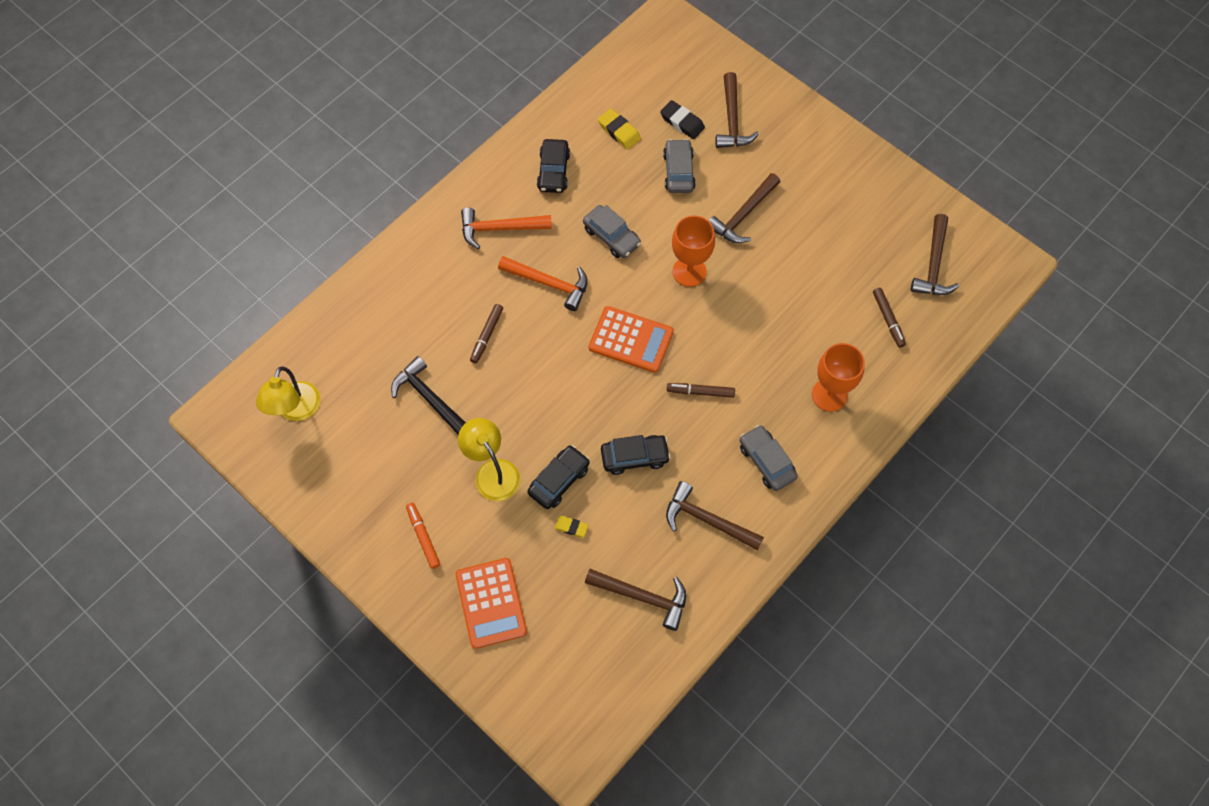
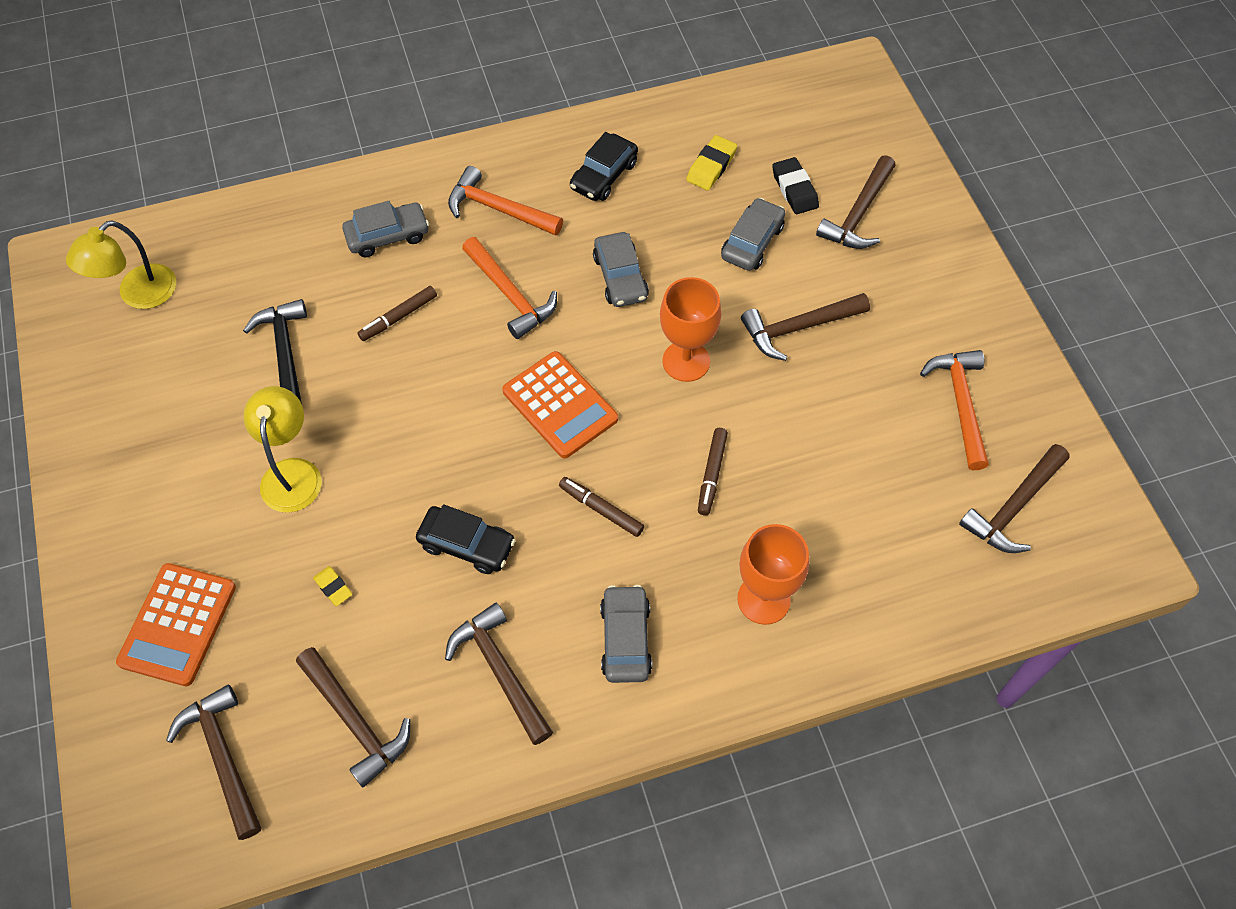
camera: 30 degrees right, 5 degrees down
(423, 537) = (162, 505): orange marker -> none
(438, 284) = (387, 236): none -> grey car
(559, 480) = (359, 524): black car -> none
(579, 662) = (223, 756): none -> brown hammer
(619, 131) = (711, 166): yellow eraser -> yellow eraser turned 45 degrees clockwise
(867, 216) = (960, 404): none -> orange hammer
(888, 319) = (905, 545): brown marker -> brown marker (712, 474)

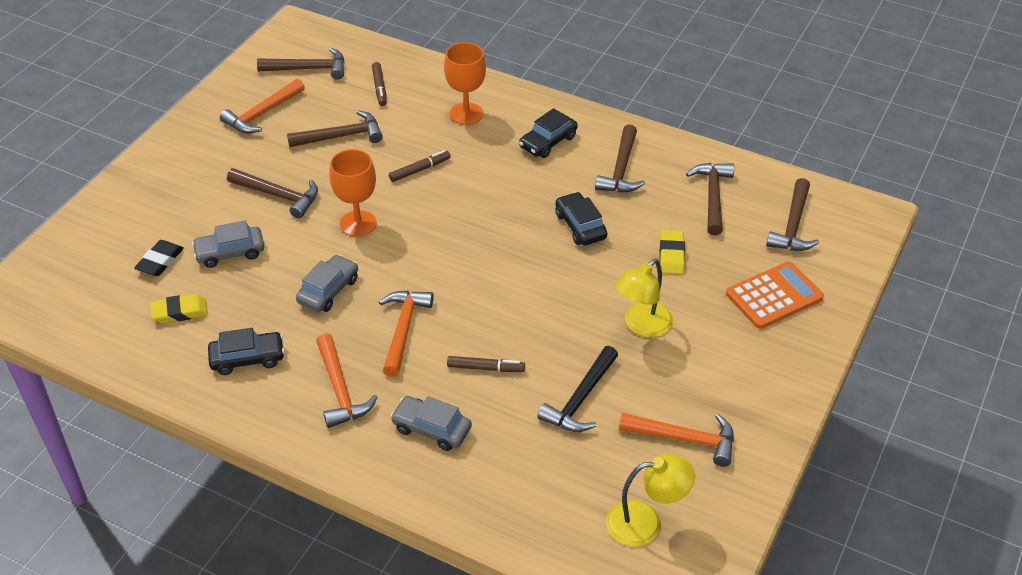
camera: 135 degrees left, 15 degrees down
(158, 388) = (685, 439): none -> orange hammer
(333, 587) = (671, 255): yellow eraser -> yellow eraser, size x1.60
(560, 405) = (452, 252): orange calculator -> none
(601, 509) = (494, 194): brown marker -> brown marker (379, 88)
(625, 639) = (548, 142): grey car -> black car
(858, 214) = (153, 222): brown hammer -> brown hammer (341, 136)

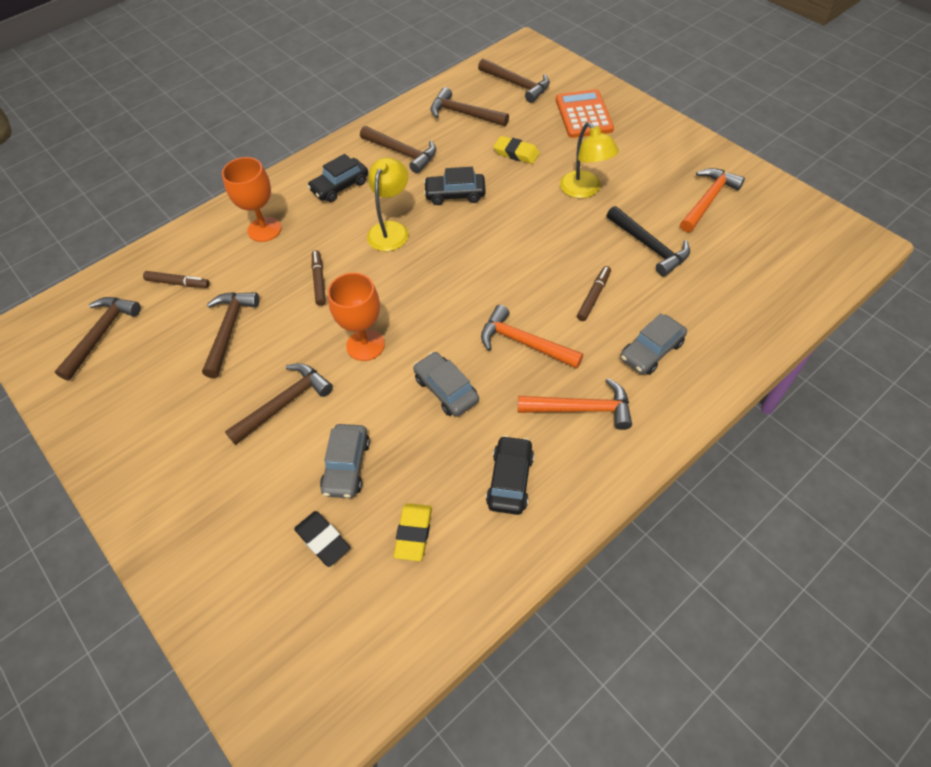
camera: 65 degrees left, 10 degrees up
(262, 114) = (143, 392): orange hammer -> none
(548, 142) = (340, 186): black car -> black car turned 75 degrees clockwise
(645, 522) = (783, 243): yellow lamp -> yellow lamp (391, 229)

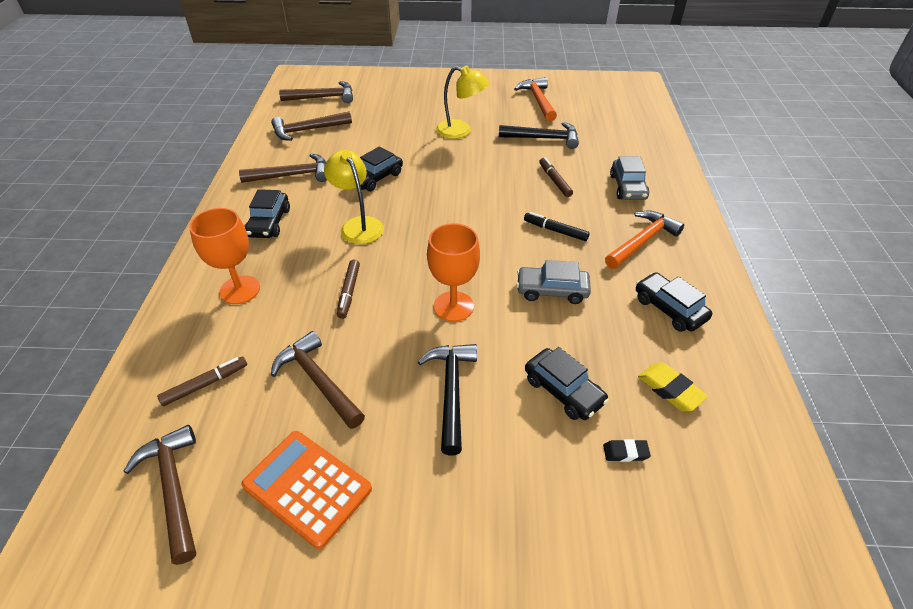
camera: 50 degrees left, 10 degrees down
(285, 403) = (451, 391): brown hammer -> black hammer
(319, 281) = (349, 292): brown marker -> brown marker turned 120 degrees counterclockwise
(323, 540) = (625, 452): black eraser -> black eraser, size x0.62
(347, 466) = (563, 390): grey car -> black car
(516, 153) = (383, 134): yellow eraser -> none
(524, 343) = (555, 230): orange hammer -> black marker
(583, 115) = (397, 93): orange calculator -> orange calculator (307, 487)

